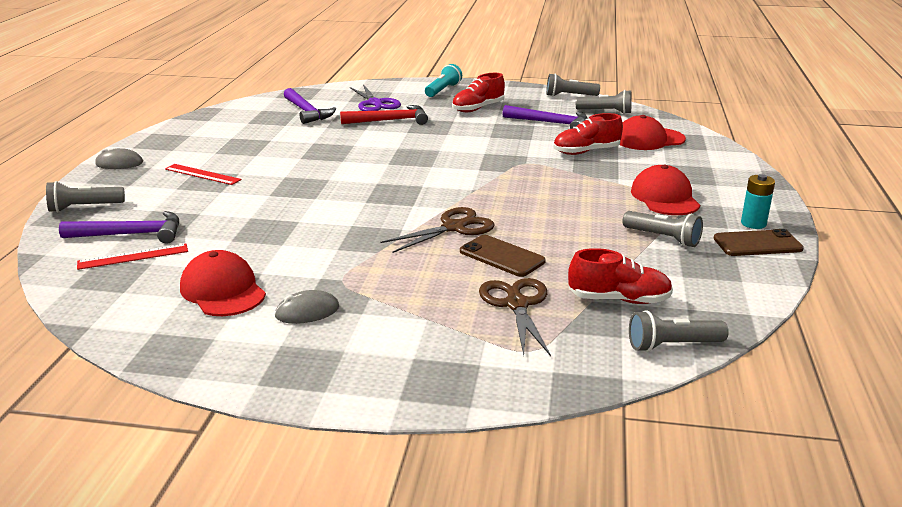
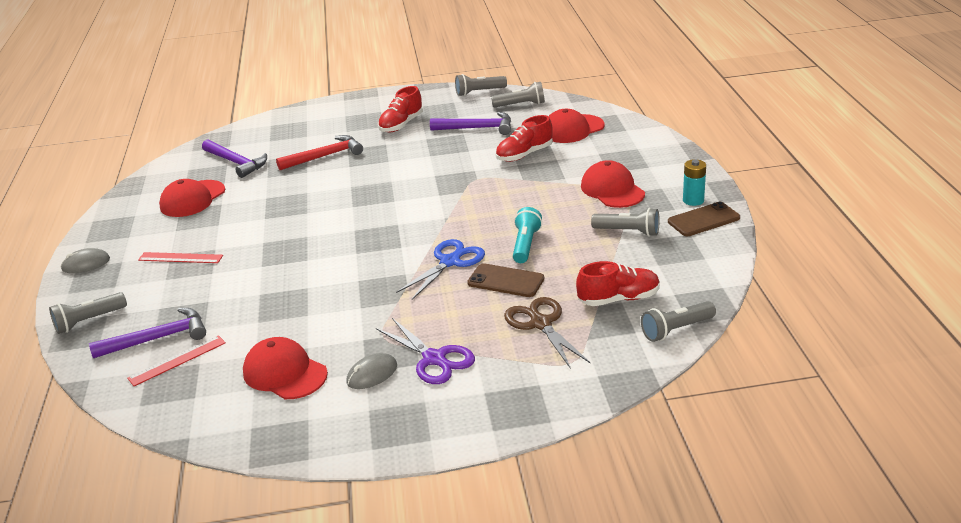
camera: 15 degrees left, 5 degrees up
(248, 132) = (192, 199): none -> red cap
(375, 103) = (298, 138): purple scissors -> purple scissors (434, 359)
(443, 90) = (355, 109): turquoise flashlight -> turquoise flashlight (525, 245)
(454, 228) = (450, 262): brown scissors -> blue scissors

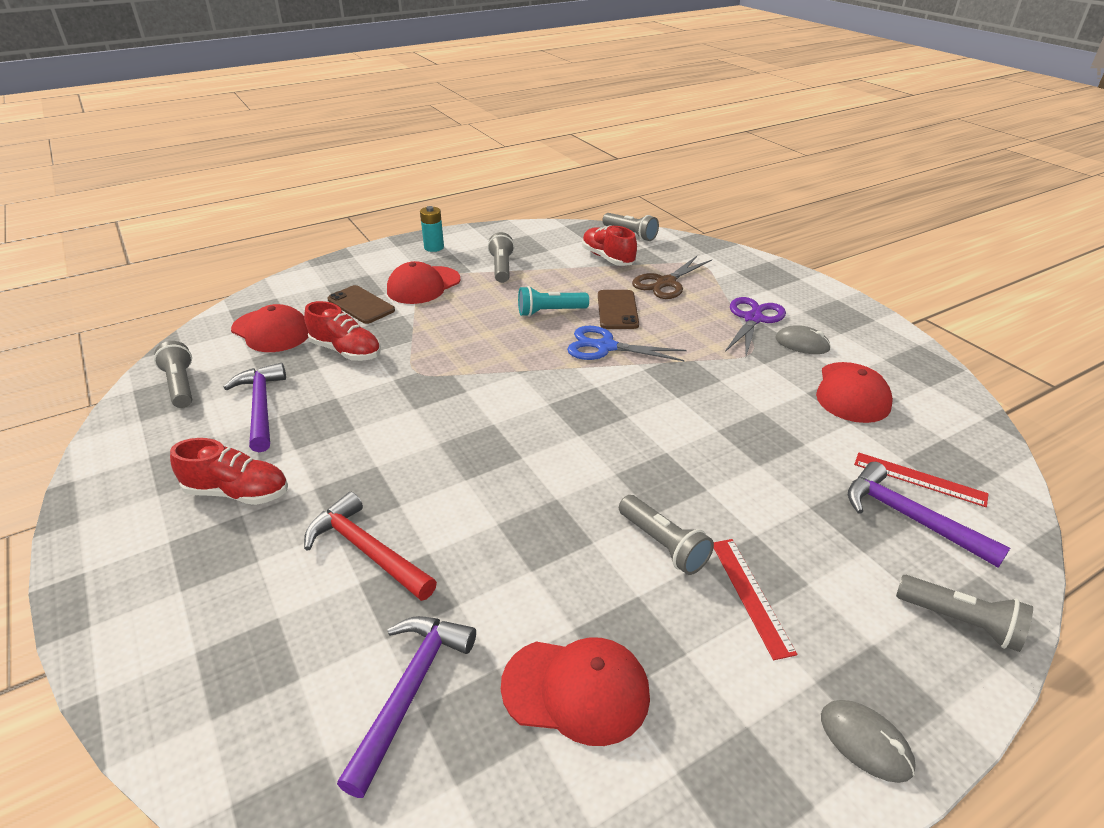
camera: 115 degrees left, 5 degrees up
(479, 92) = (114, 438): grey flashlight -> grey flashlight (663, 545)
(703, 220) = (467, 240): brown phone -> brown phone (361, 305)

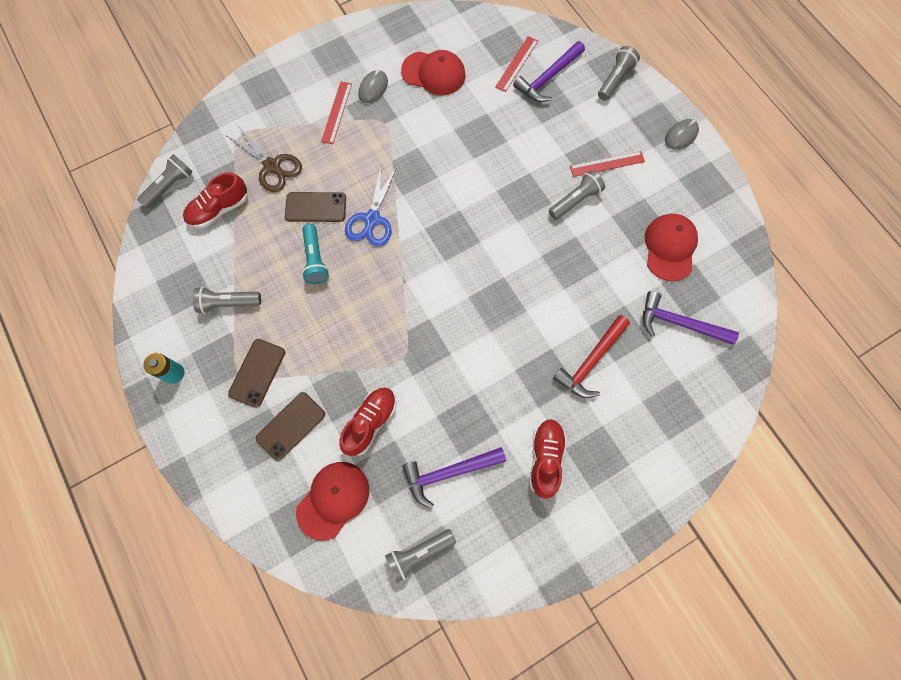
camera: 90 degrees left, 35 degrees up
(423, 285) = (257, 373): red cap -> brown phone
(753, 319) = (336, 112): purple scissors -> red ruler

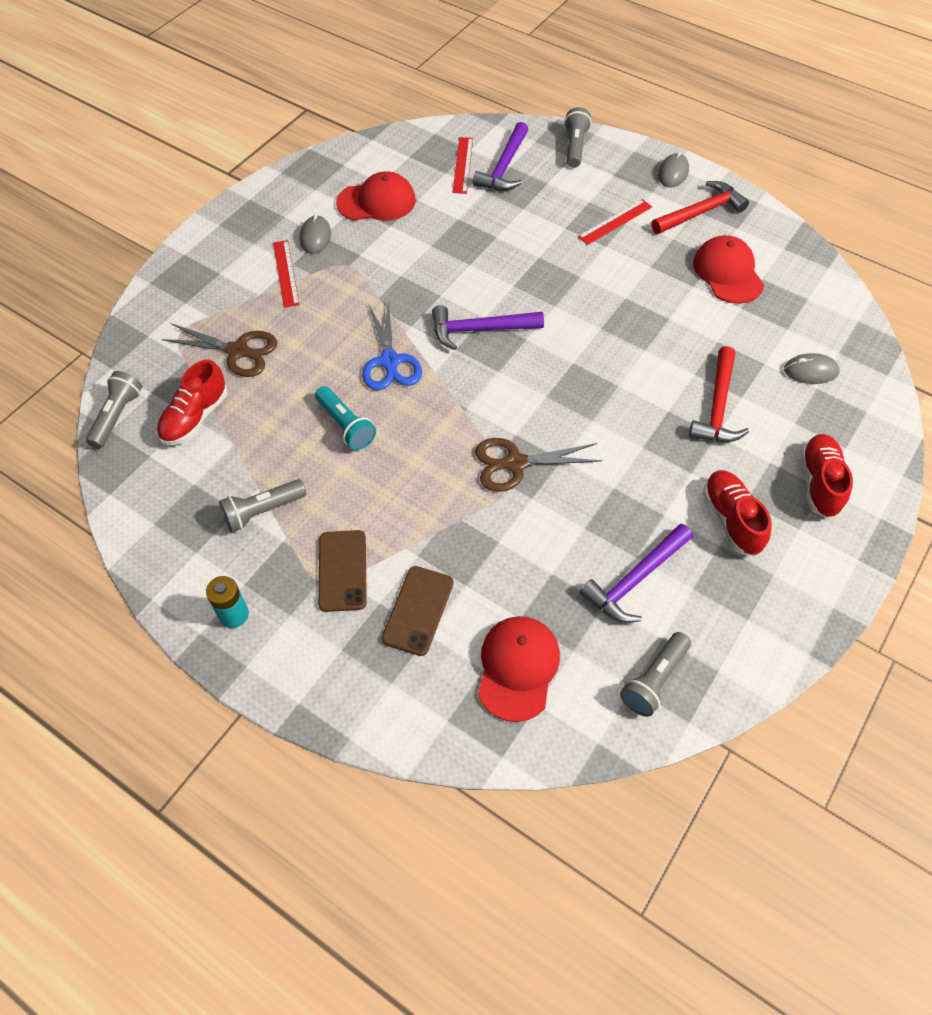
camera: 25 degrees left, 15 degrees down
(316, 207) = (315, 373): brown phone -> none
(370, 422) = (512, 566): red shoe -> red shoe (819, 483)
(416, 343) = (515, 463): none -> brown scissors
(575, 200) = (604, 265): grey flashlight -> none
(679, 323) = (783, 337): purple hammer -> purple hammer (480, 330)
(681, 182) = (700, 212): none -> red hammer
(682, 362) = (810, 371): none -> grey mouse

